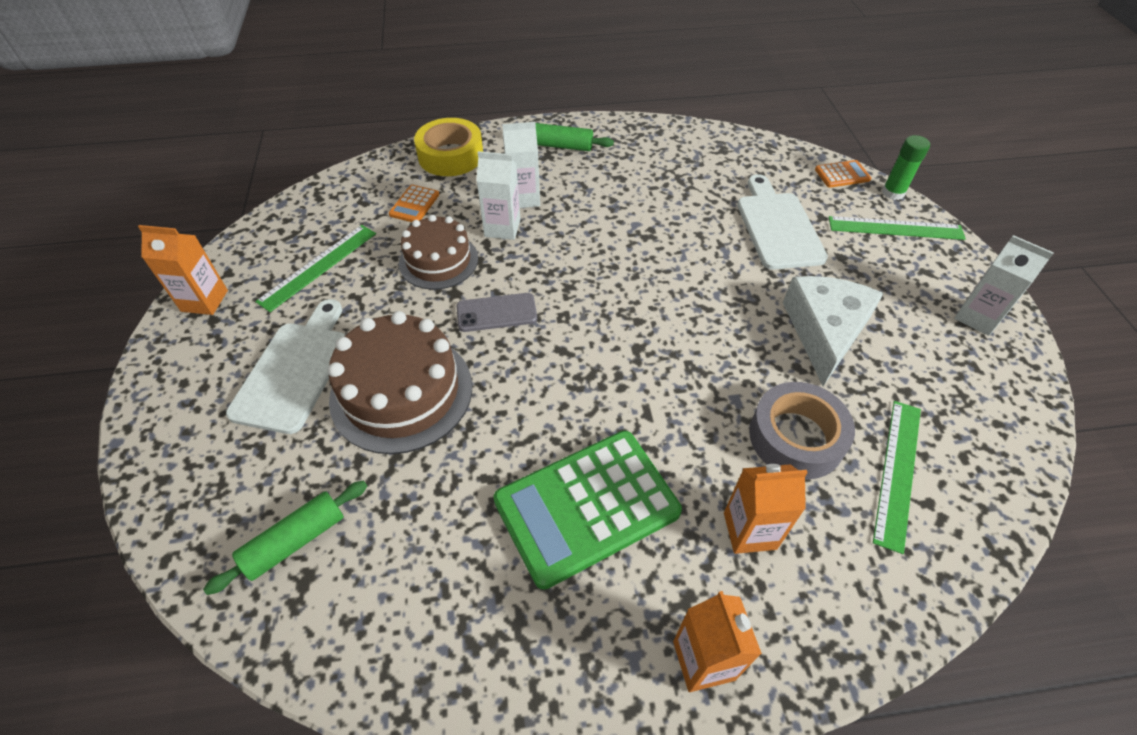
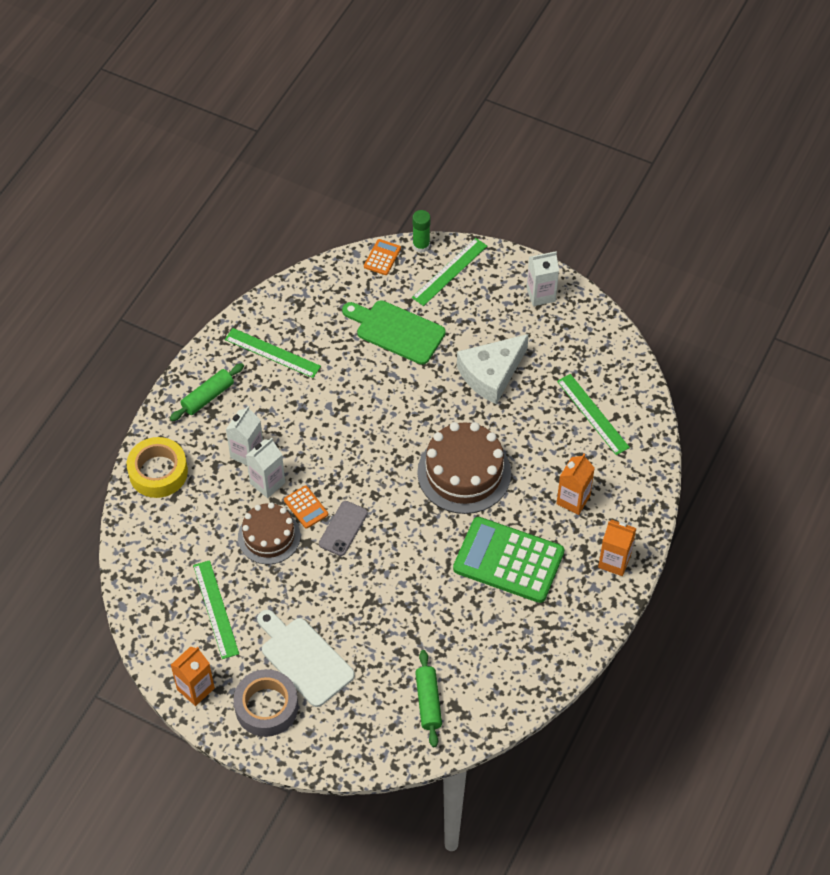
camera: 55 degrees left, 5 degrees up
(401, 392) = (366, 609): brown cake -> brown cake (464, 473)
(414, 204) = (197, 523): orange calculator -> orange calculator (306, 507)
(587, 507) = (508, 561): green calculator -> green calculator turned 105 degrees clockwise
(651, 160) = (272, 353): none -> green ruler
(777, 226) = (396, 331): white cutting board -> green cutting board
(796, 437) = (542, 441): grey tape -> grey tape (266, 707)
(824, 331) = (491, 374): white cheese -> white cheese turned 90 degrees counterclockwise

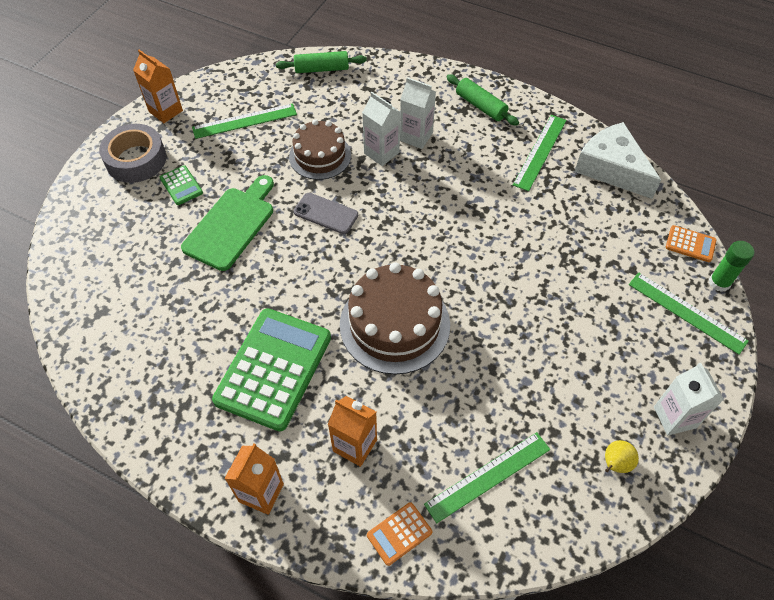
camera: 90 degrees right, 0 degrees up
(158, 472) = (393, 76): yellow tape -> none
(304, 658) = (181, 185): white cutting board -> green calculator
(306, 507) = (352, 183): orange calculator -> orange calculator (399, 534)
(396, 331) = (587, 258): green cutting board -> green cutting board (231, 225)
(428, 702) = (111, 288): green rolling pin -> green rolling pin (322, 69)
(491, 374) = (538, 356): white cheese -> white cheese (611, 168)
(579, 336) = (615, 464): none -> yellow pear

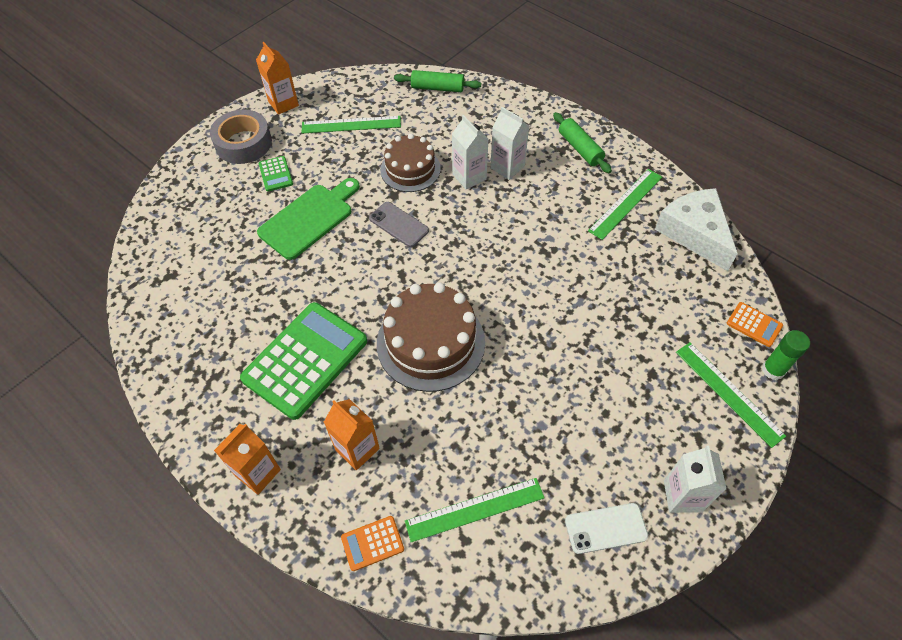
camera: 15 degrees right, 0 degrees up
(615, 464) = (606, 528): yellow pear -> white phone

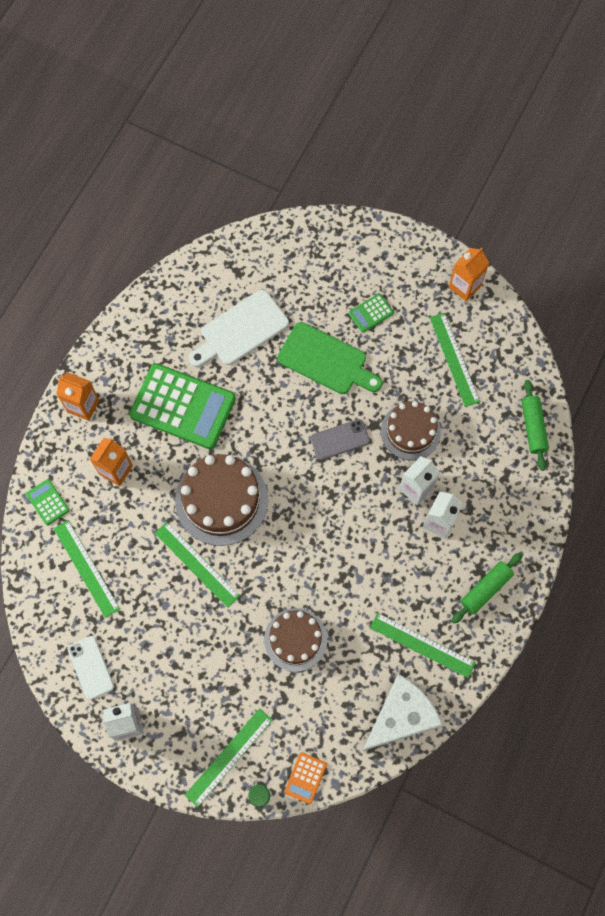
camera: 75 degrees right, 15 degrees up
(240, 286) = (241, 330): none -> white cutting board
(243, 143) = (401, 270): grey tape -> none
(372, 543) = (47, 502): orange calculator -> green calculator
(399, 224) = (340, 439): grey phone -> grey phone turned 45 degrees clockwise
(499, 382) = (196, 564): none -> green ruler
(604, 304) = (295, 639): none -> brown cake

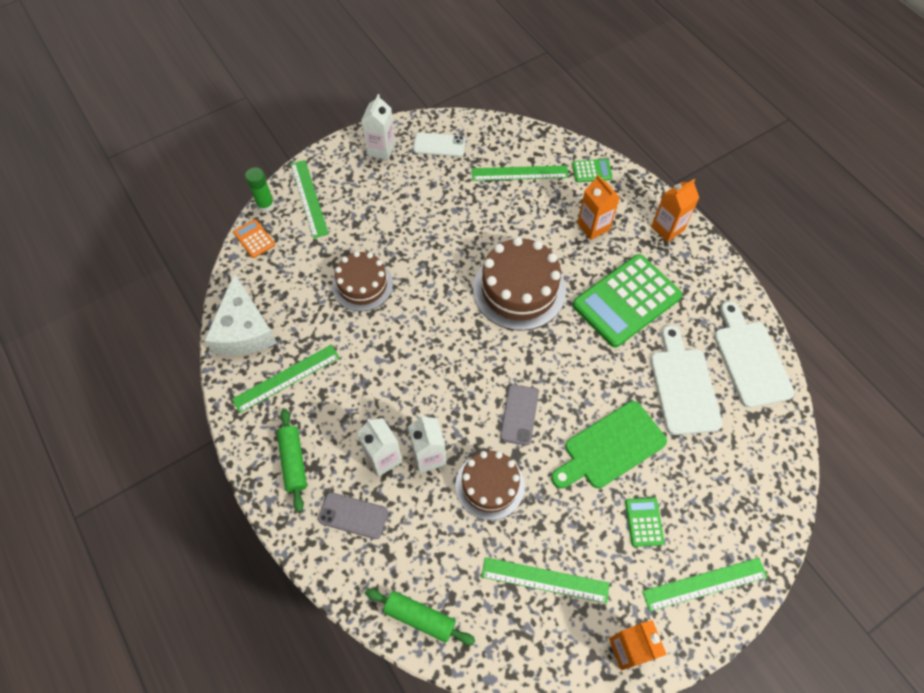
camera: 120 degrees right, 10 degrees down
(186, 291) = (750, 359): none -> white cutting board
(196, 564) = (474, 246): green ruler -> green ruler (704, 584)
(496, 516) = (353, 515): none -> grey phone

